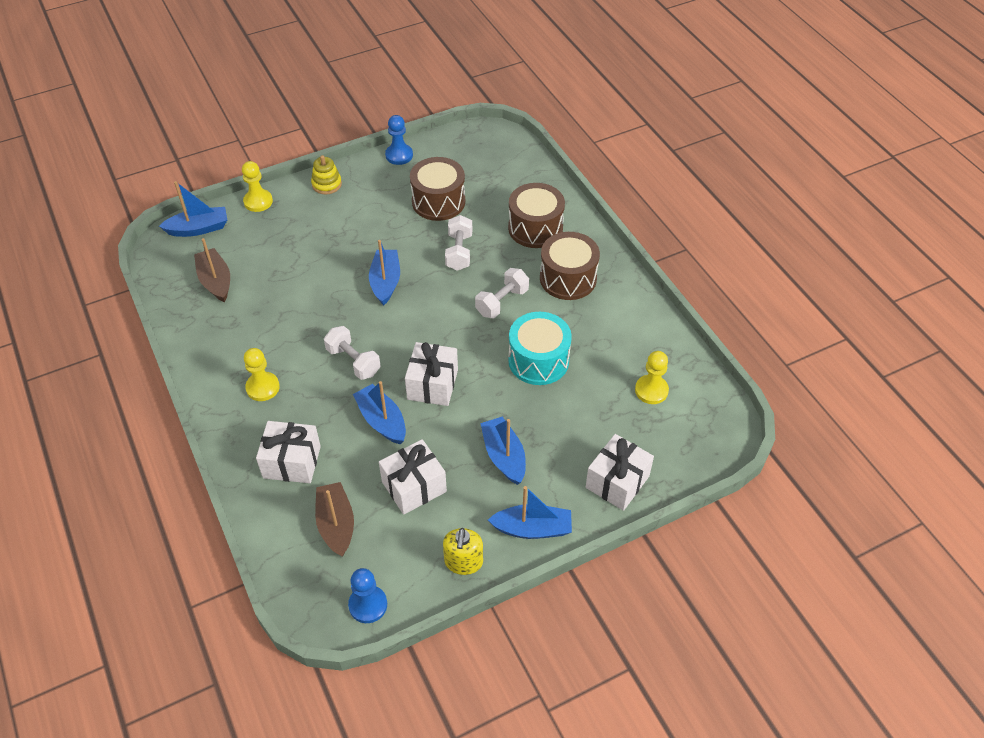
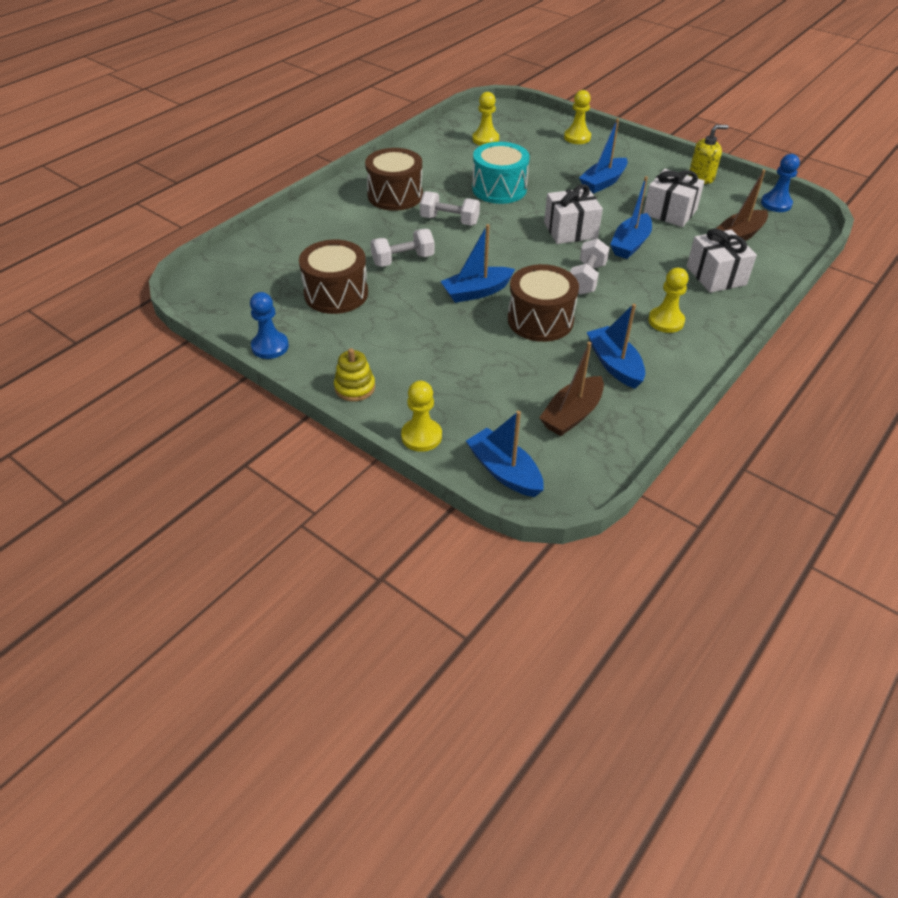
camera: 115 degrees left, 5 degrees down
(532, 529) = (647, 159): blue boat -> blue boat (614, 364)
(535, 228) = (340, 226): brown drum -> brown drum (540, 320)
(617, 482) = (577, 137): white gift -> yellow pawn

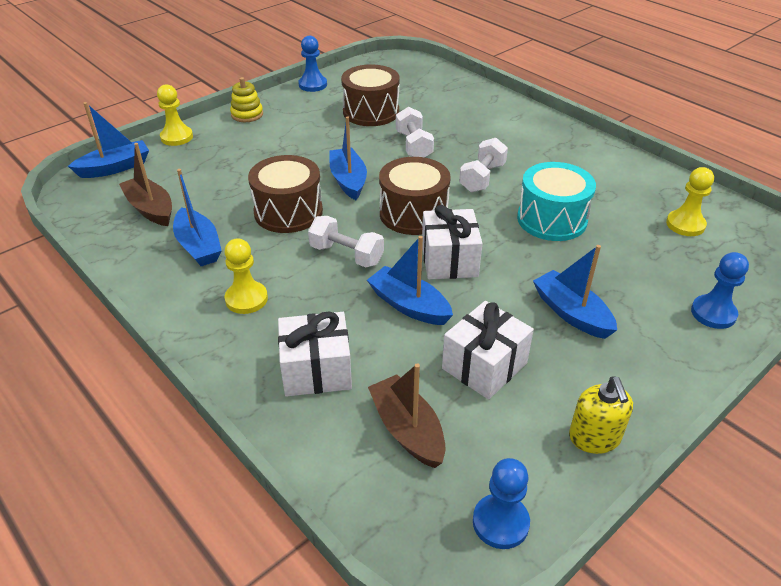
camera: 100 degrees right, 5 degrees down
(395, 195) = (537, 150): brown drum -> brown drum (413, 213)
(577, 137) = (713, 313): yellow pawn -> blue pawn
(614, 364) = (198, 246): blue boat -> blue boat turned 75 degrees clockwise

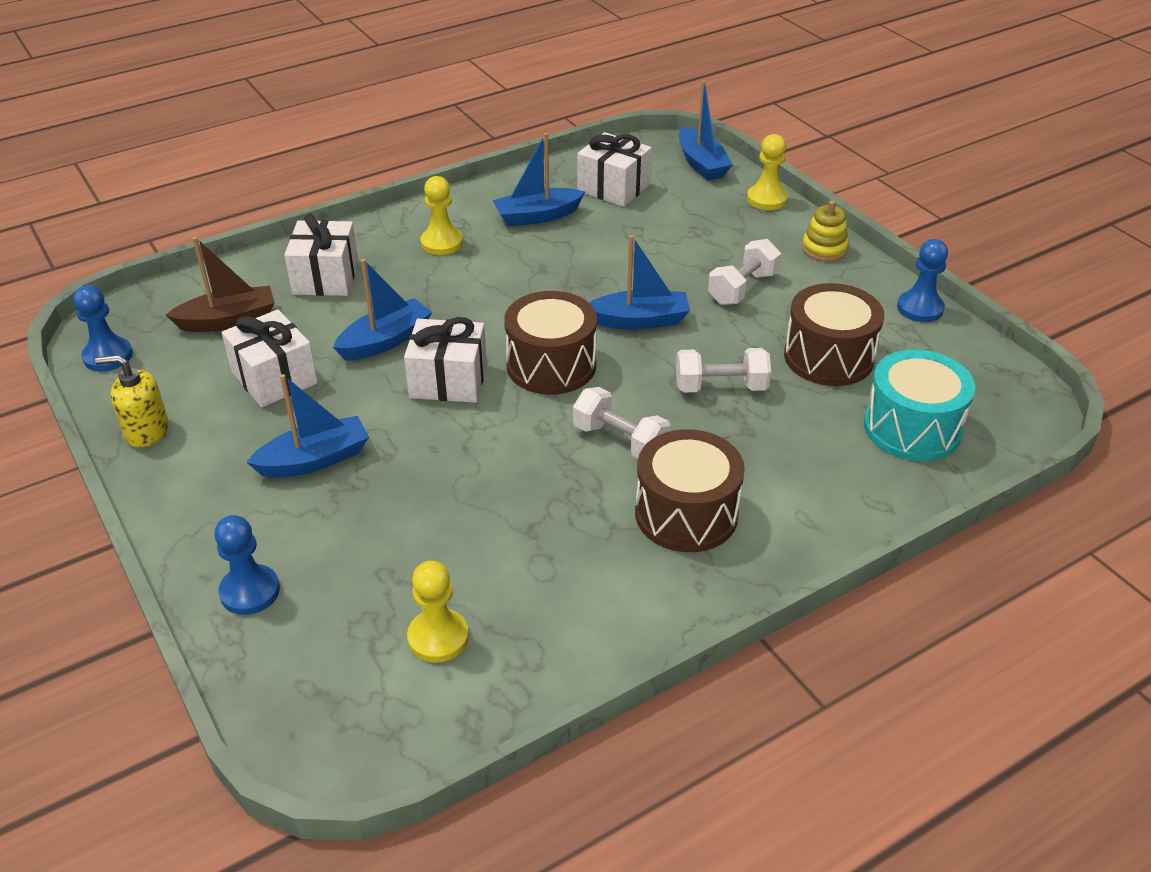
camera: 100 degrees right, 0 degrees up
(151, 209) = (613, 188): brown boat -> white gift
(288, 212) = (583, 272): brown drum -> brown drum (686, 514)
(346, 255) = (487, 307): white dumbbell -> white dumbbell (742, 288)
(552, 219) = (499, 489): turquoise drum -> turquoise drum (912, 428)

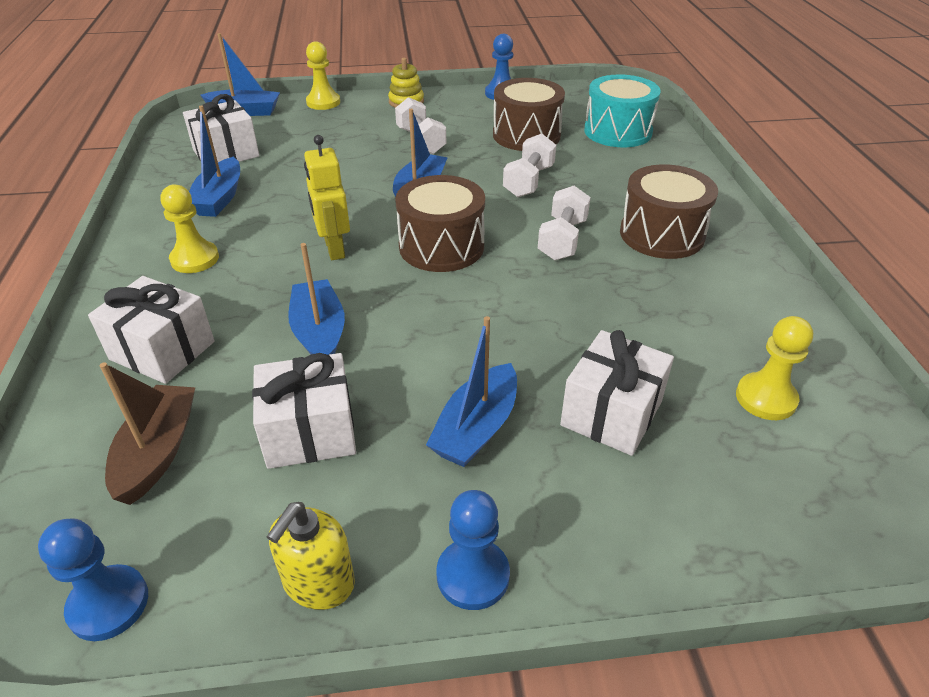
camera: 65 degrees left, 0 degrees up
(250, 591) = (664, 527): blue pawn -> blue pawn (473, 575)
(314, 460) = (476, 428): blue boat -> blue boat turned 150 degrees counterclockwise
(448, 381) = (417, 307): white gift -> white gift (611, 413)
(504, 305) = (334, 249): none -> yellow robot
(620, 441) = (562, 239): white dumbbell -> white dumbbell turned 45 degrees counterclockwise

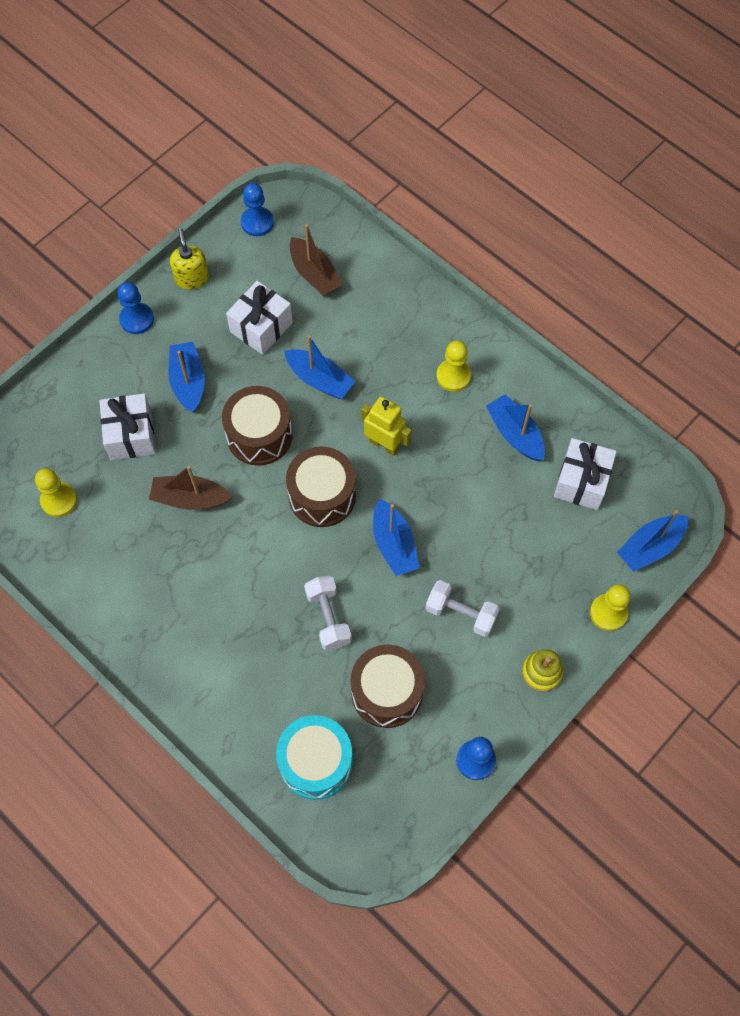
camera: 140 degrees right, 25 degrees up
(162, 350) = (383, 314): white gift -> none
(562, 239) = (251, 561): white dumbbell -> none
(585, 313) = (190, 498): none -> brown boat
(661, 234) = (190, 618): brown drum -> brown drum (259, 435)

